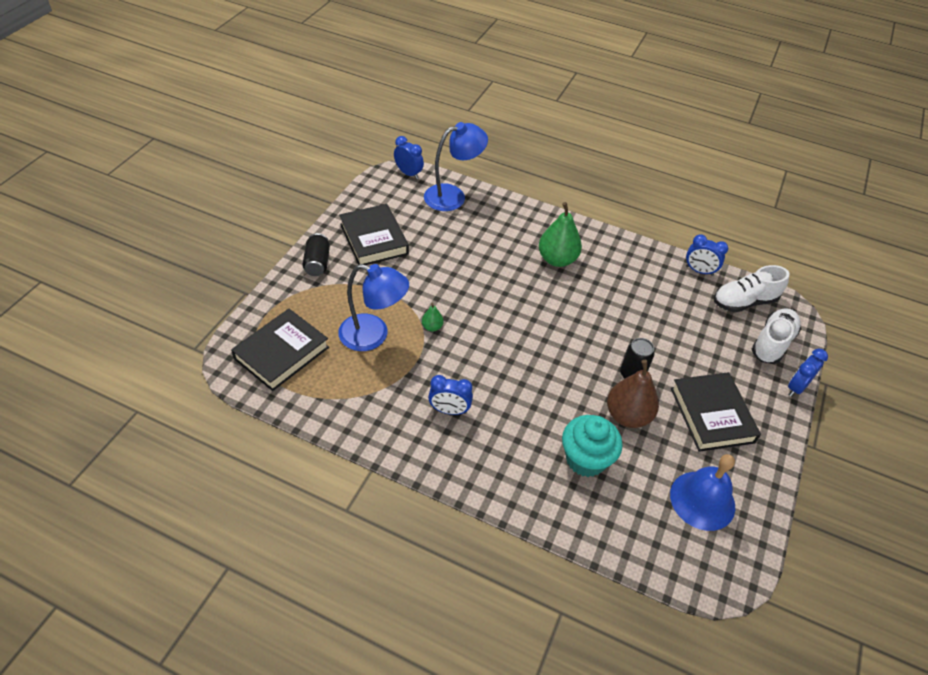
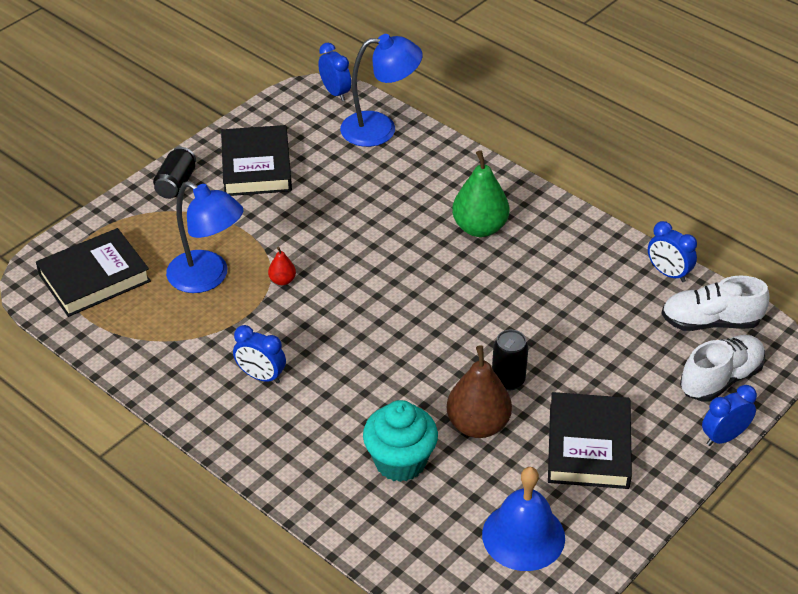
camera: 20 degrees right, 5 degrees down
(432, 327) = (282, 280): green pear -> red pear

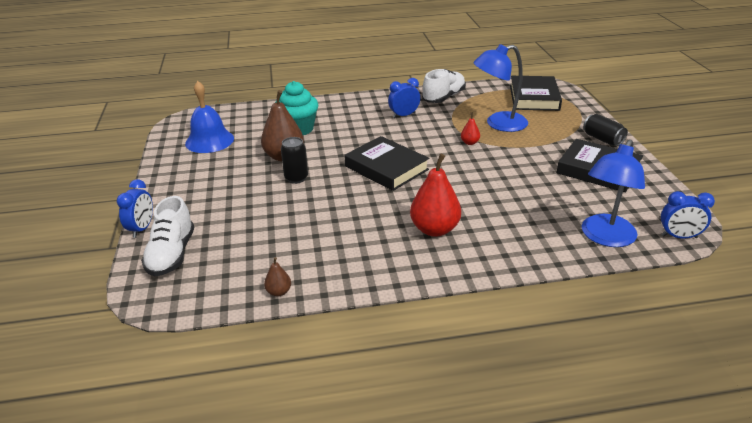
camera: 130 degrees right, 10 degrees down
(479, 228) = (434, 229): green pear -> red pear
(589, 446) = (217, 181): black book -> black book (386, 168)
(668, 273) = (279, 292): blue clock -> brown pear
(710, 322) = (212, 282): white shoe -> white shoe (444, 97)

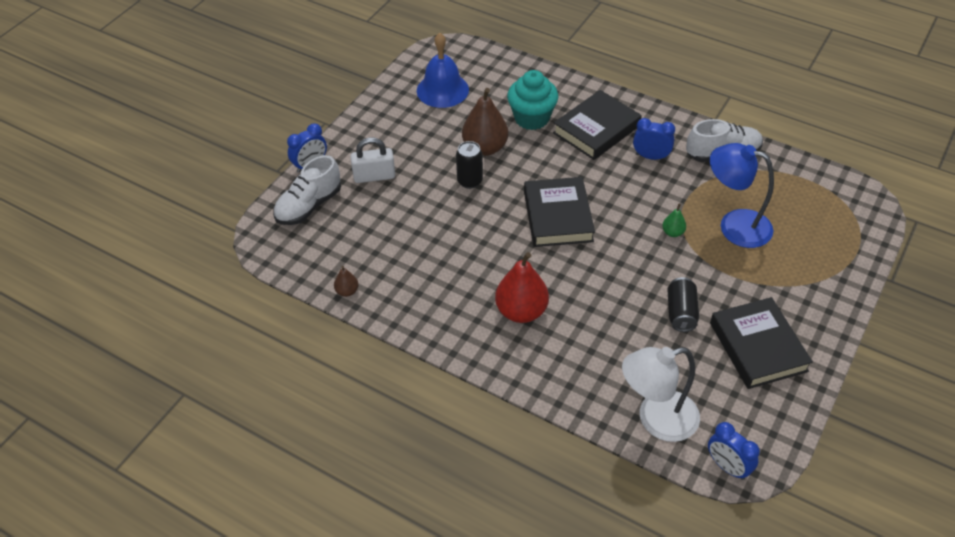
camera: 40 degrees right, 15 degrees up
(212, 209) = (374, 176): none -> white padlock
(469, 143) = (673, 232): red pear -> green pear
(534, 97) = (825, 211): black book -> black book (596, 129)
(602, 139) = (820, 313): black can -> black can (681, 312)
(605, 237) = (656, 419): blue lamp -> white lamp

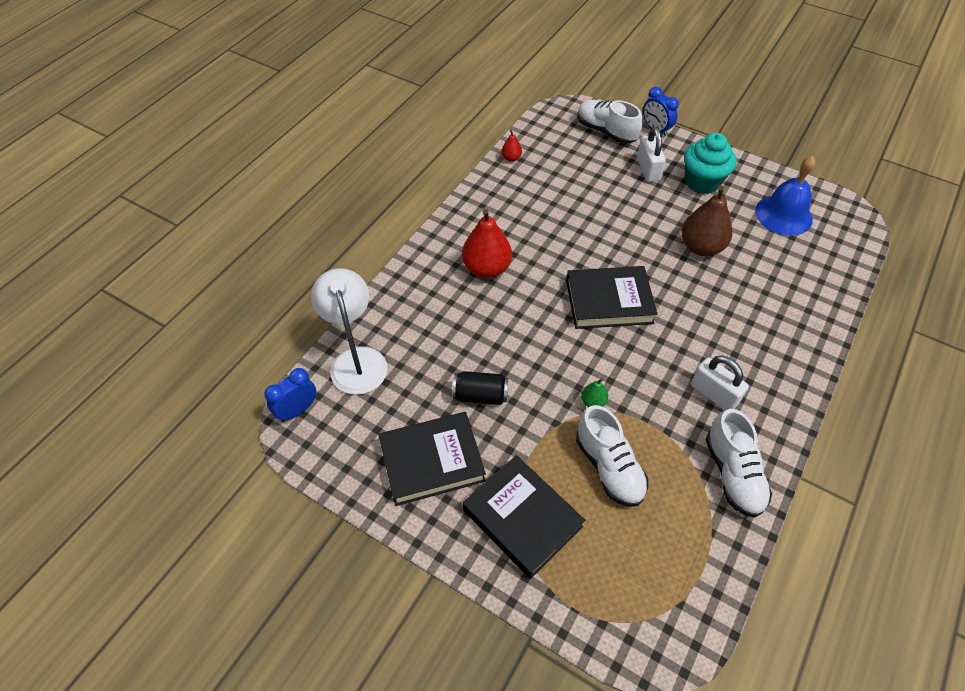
camera: 90 degrees right, 5 degrees up
(347, 291) = (511, 158): brown pear -> red pear
(470, 181) = (650, 235): black can -> none
(532, 118) = (756, 286): turquoise cupcake -> turquoise cupcake (702, 182)
(596, 129) = (750, 344): black book -> black book (522, 518)
(651, 157) = (713, 394): blue clock -> white padlock
(734, 225) = (609, 467): blue lamp -> white shoe

